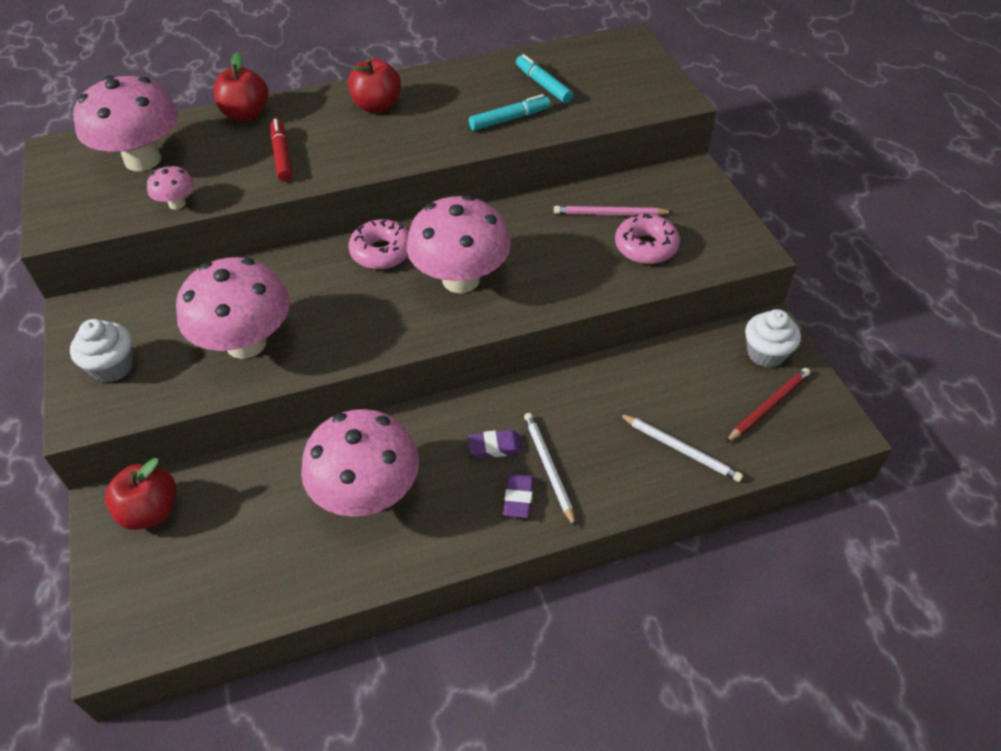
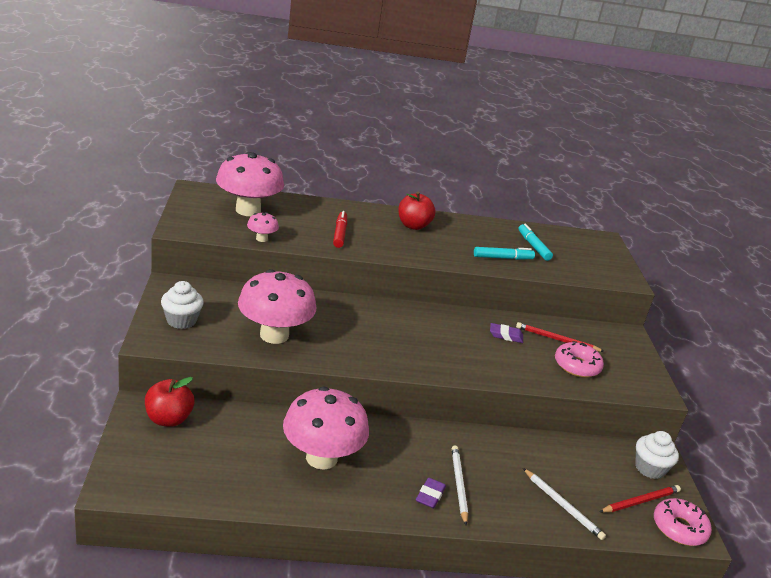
camera: 10 degrees right, 20 degrees down
(246, 114) = (324, 206): red apple -> none
(382, 252) = (385, 313): pink donut -> pink donut (679, 528)
(461, 279) = (435, 344): pink mushroom -> none
(495, 447) = (424, 460): purple eraser -> purple eraser (505, 335)
(610, 214) = (557, 339): pink pencil -> red pencil

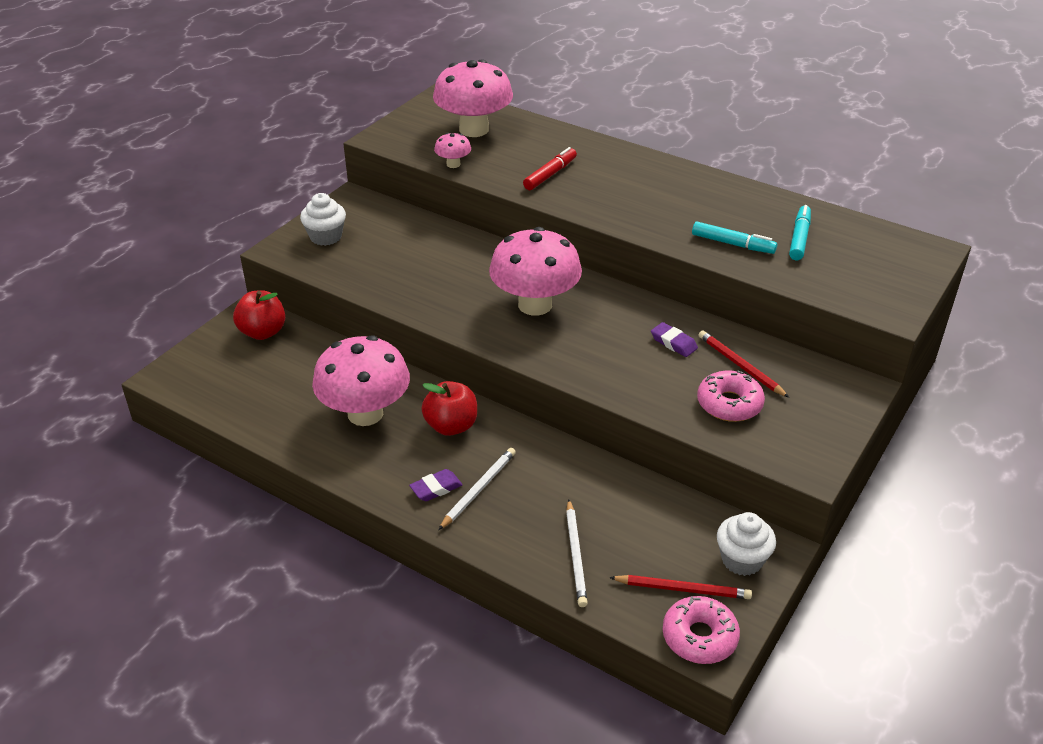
camera: 40 degrees right, 10 degrees up
(274, 335) = (401, 273): pink mushroom -> pink mushroom (535, 305)
(413, 226) = (657, 181): red apple -> red apple (451, 426)

